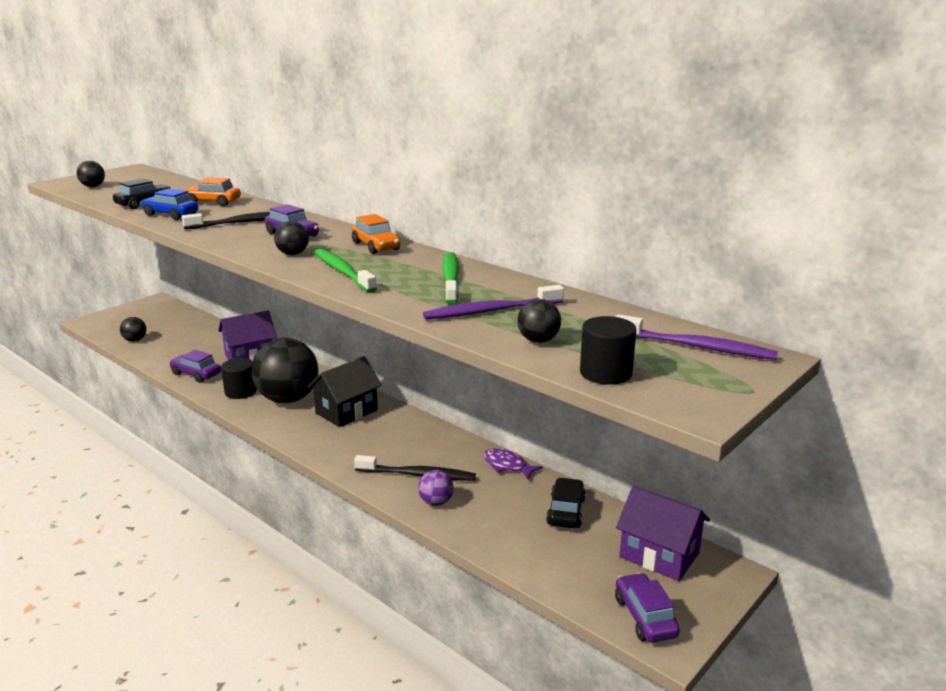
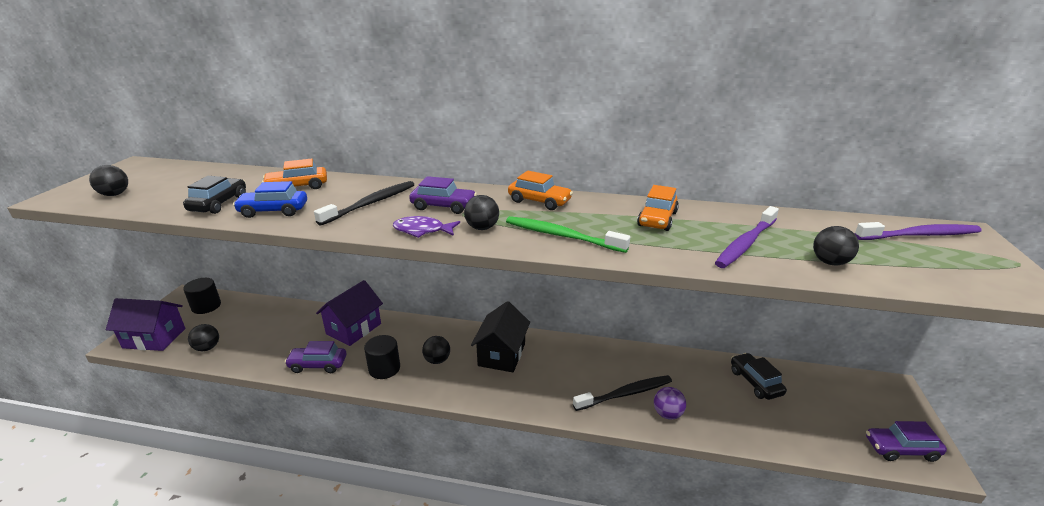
camera: 30 degrees left, 5 degrees up
(288, 399) = (437, 360): black ball -> black ball, size x0.44
(451, 278) = (657, 219): green toothbrush -> orange car
(507, 466) = (674, 358): purple fish -> purple fish (422, 230)
(605, 373) = (926, 279): black cylinder -> black cylinder (206, 306)
(644, 617) = (901, 449): purple car -> purple car turned 45 degrees counterclockwise
(659, 555) = (846, 393): purple house -> purple house (154, 338)

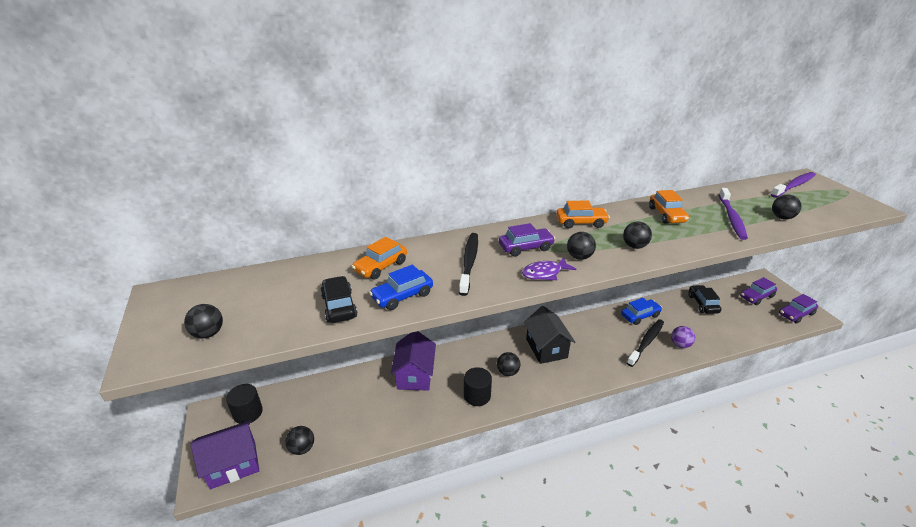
camera: 30 degrees left, 5 degrees up
(318, 365) = (421, 417): purple car -> purple car (756, 297)
(561, 236) = (634, 246): green toothbrush -> black ball
(650, 364) = (640, 316): none -> blue car
(755, 382) = (702, 304): black car -> black car turned 45 degrees clockwise

